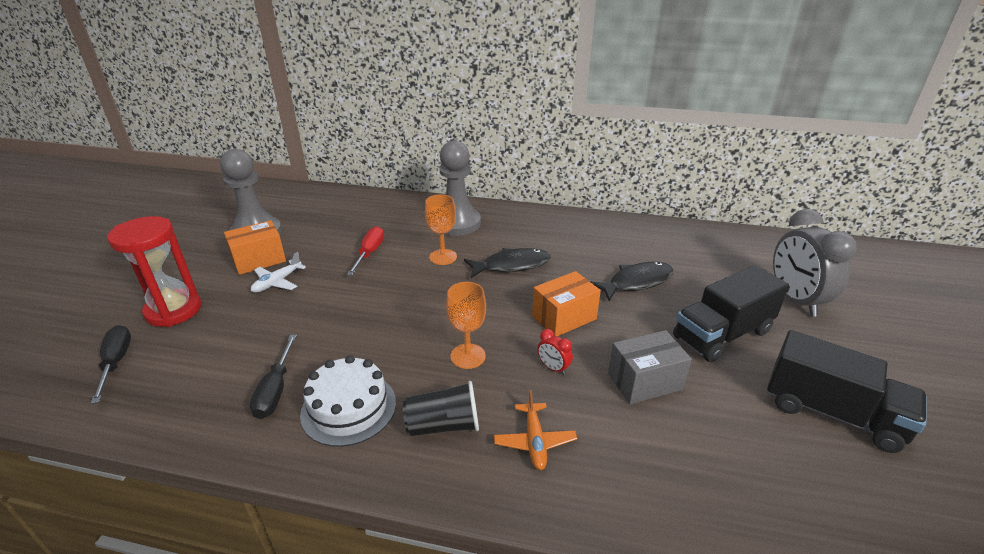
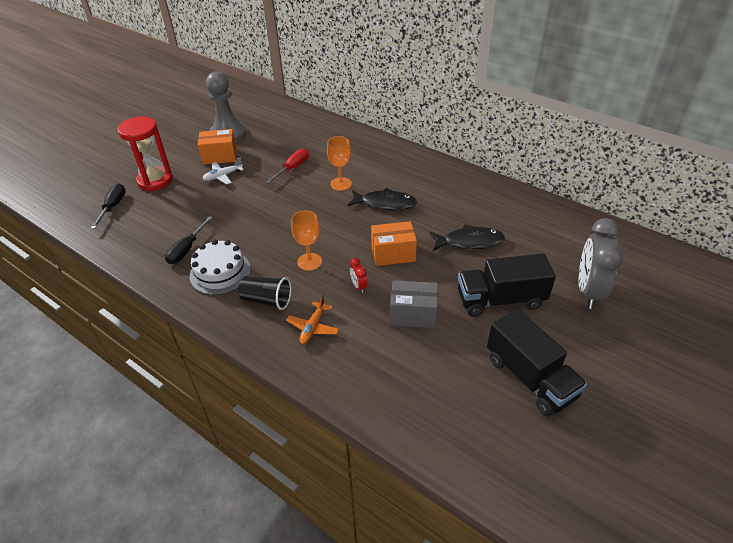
camera: 25 degrees right, 10 degrees up
(457, 223) = (369, 158): grey pawn -> none

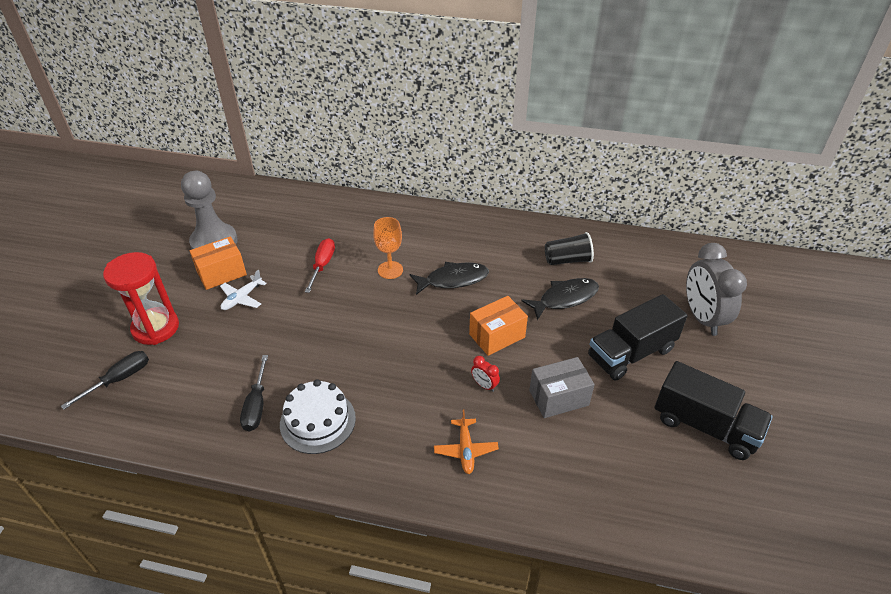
camera: 25 degrees left, 0 degrees up
(113, 206) = (119, 379): black screwdriver -> black screwdriver turned 60 degrees clockwise
(267, 300) = (394, 436): black cup -> black cup (567, 260)
(309, 262) = (413, 374): orange goblet -> none

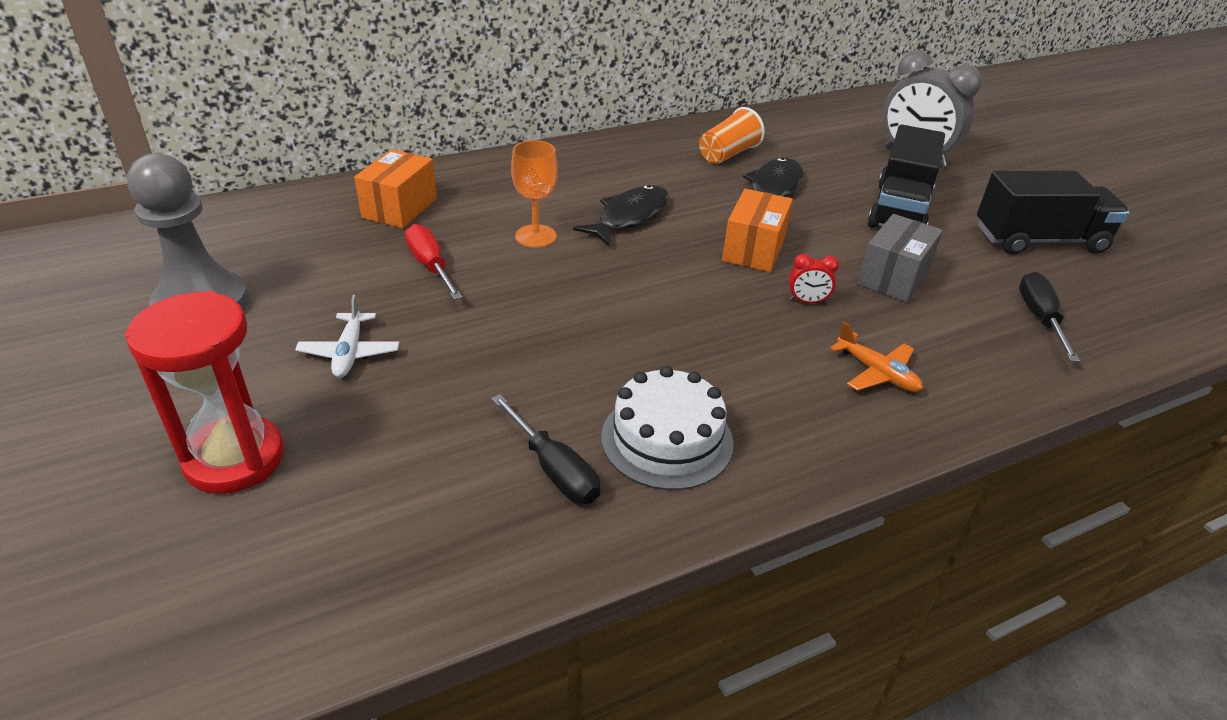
camera: 40 degrees left, 5 degrees down
(119, 379) = (253, 564): black screwdriver -> black screwdriver (1039, 318)
(221, 273) = (270, 337): orange box -> orange box (400, 208)
(567, 260) = (728, 154): black cup -> orange cup

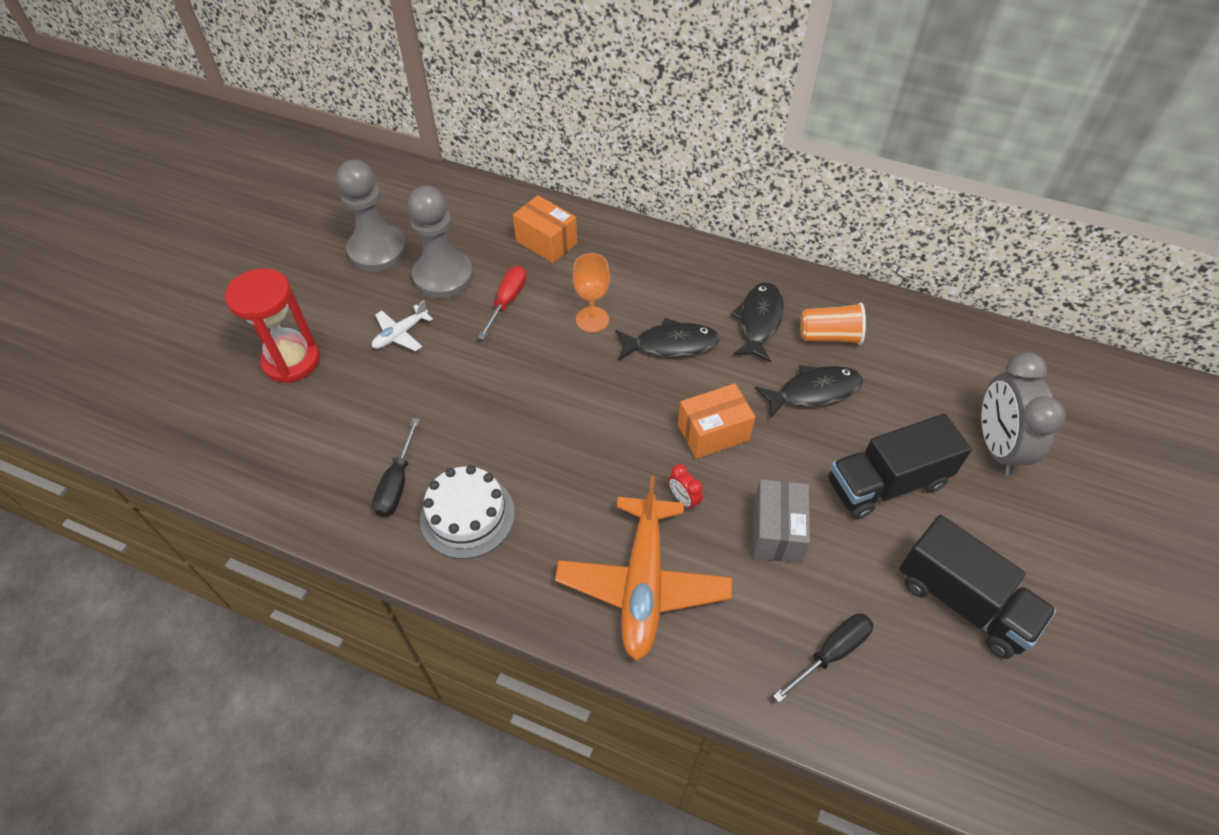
camera: 50 degrees right, 15 degrees up
(325, 284) = (443, 276): none -> grey pawn
(400, 208) = (546, 242): orange box -> orange box turned 60 degrees clockwise
(668, 170) = (759, 321): none -> black fish
(877, 373) = (643, 583): orange plane -> orange plane, size x2.12
(893, 277) = (776, 531): grey box -> grey box turned 75 degrees counterclockwise

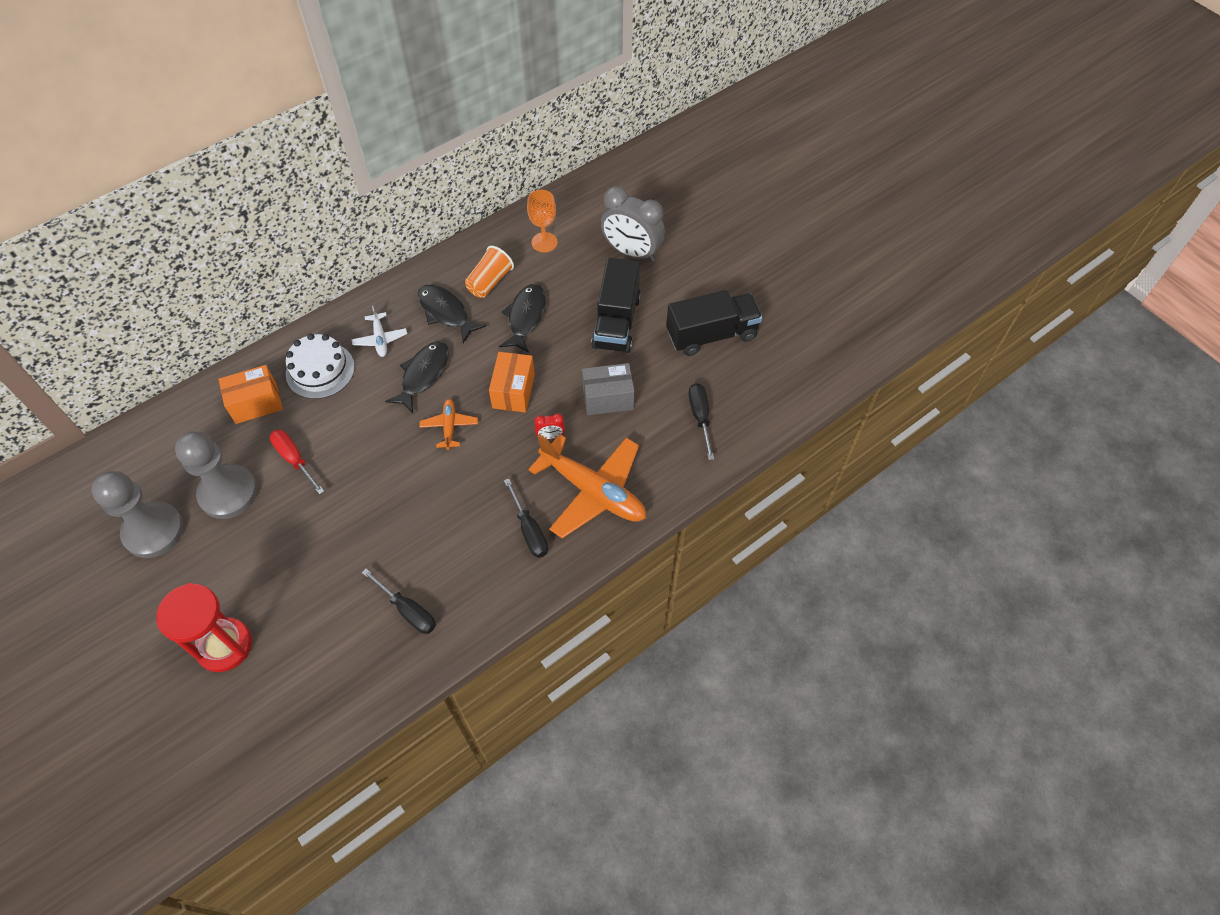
camera: 60 degrees left, 5 degrees up
(401, 334) = (264, 550): white plane -> white plane (380, 339)
(467, 515) = (469, 574): white cake -> white cake (320, 370)
(552, 544) = (529, 530): none -> black screwdriver
(592, 319) = (360, 411): orange goblet -> orange goblet (544, 242)
(628, 400) = (449, 426): none -> orange plane
(776, 531) = (608, 398): grey box -> grey box turned 45 degrees counterclockwise

